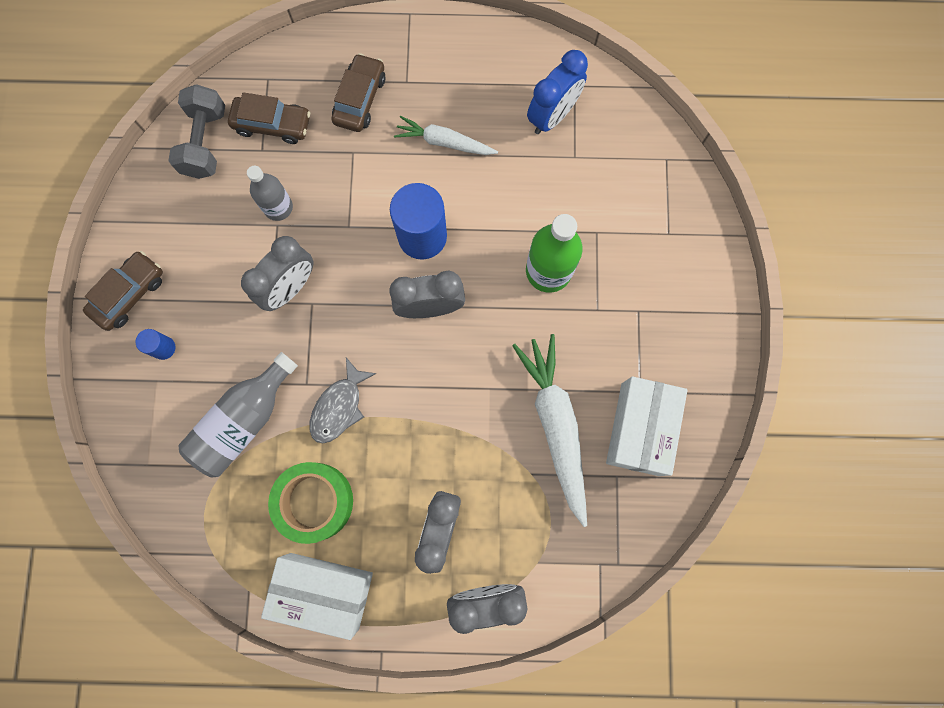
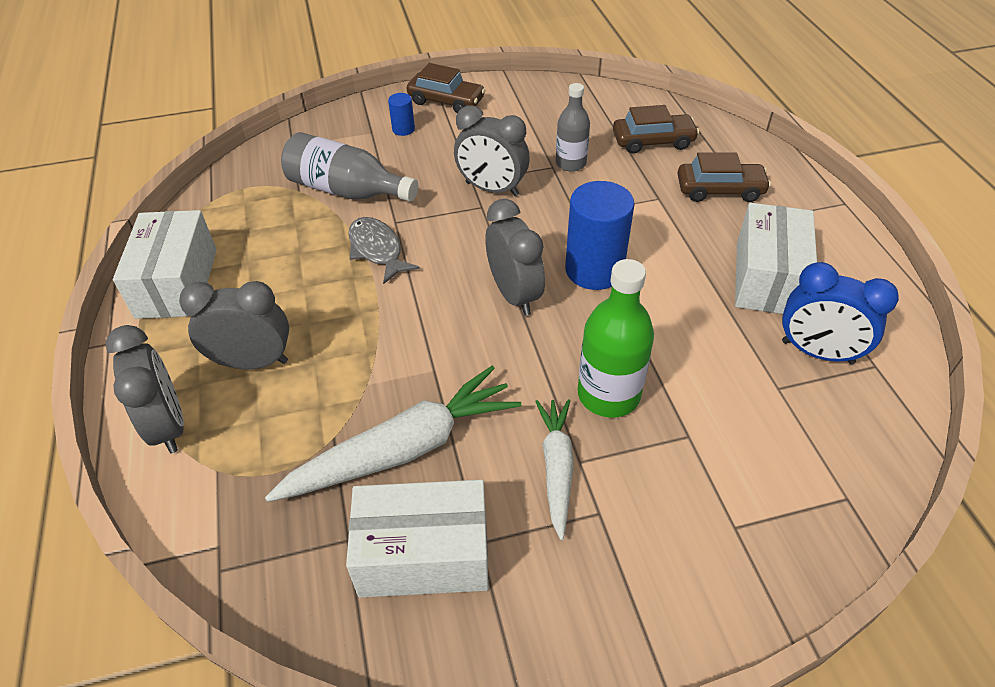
camera: 75 degrees right, 30 degrees down
(205, 142) = (609, 108): grey dumbbell -> none
(272, 124) = (653, 141): brown car -> brown car turned 90 degrees counterclockwise
(314, 501) = (272, 255): green tape -> none
(339, 407) = (377, 250): grey fish -> grey fish turned 45 degrees clockwise
(444, 142) = (715, 263): white carrot -> white carrot (556, 468)
(472, 113) = (767, 278): none -> white box

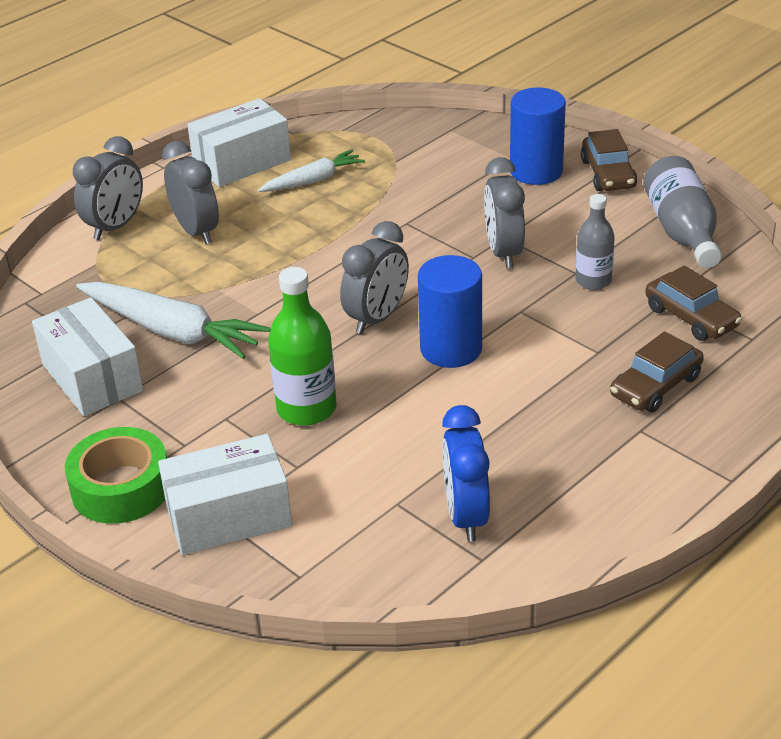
camera: 60 degrees right, 10 degrees down
(346, 190) = (420, 182): grey bottle -> grey bottle (682, 231)
(377, 250) = (363, 229): grey fish -> none
(403, 129) = (536, 171): blue cylinder -> blue cylinder, size x2.12
(556, 468) = (210, 409): white carrot -> white carrot (313, 180)
(636, 600) = (121, 488): none -> green tape
(719, 190) = (656, 386): brown car -> brown car turned 75 degrees clockwise
(767, 278) = (544, 457): white box -> white box (229, 516)

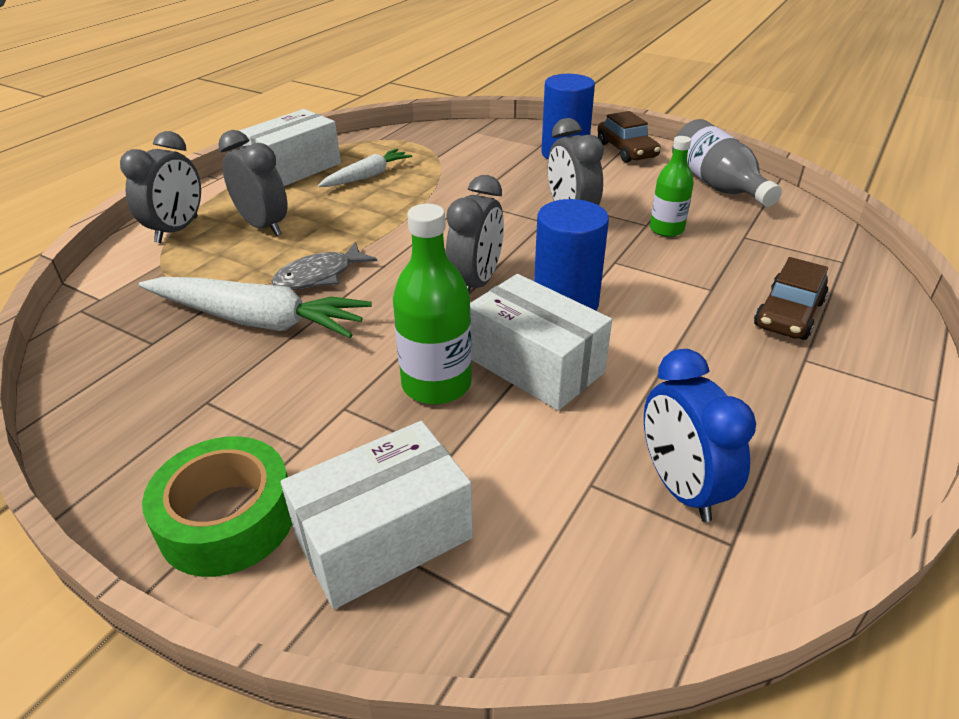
camera: 15 degrees left, 0 degrees up
(92, 377) = (170, 382): white box -> white box (535, 365)
(235, 293) = (319, 276): none -> grey fish
(593, 281) = (666, 229): grey bottle -> green bottle
(691, 317) = (775, 250): brown car -> none

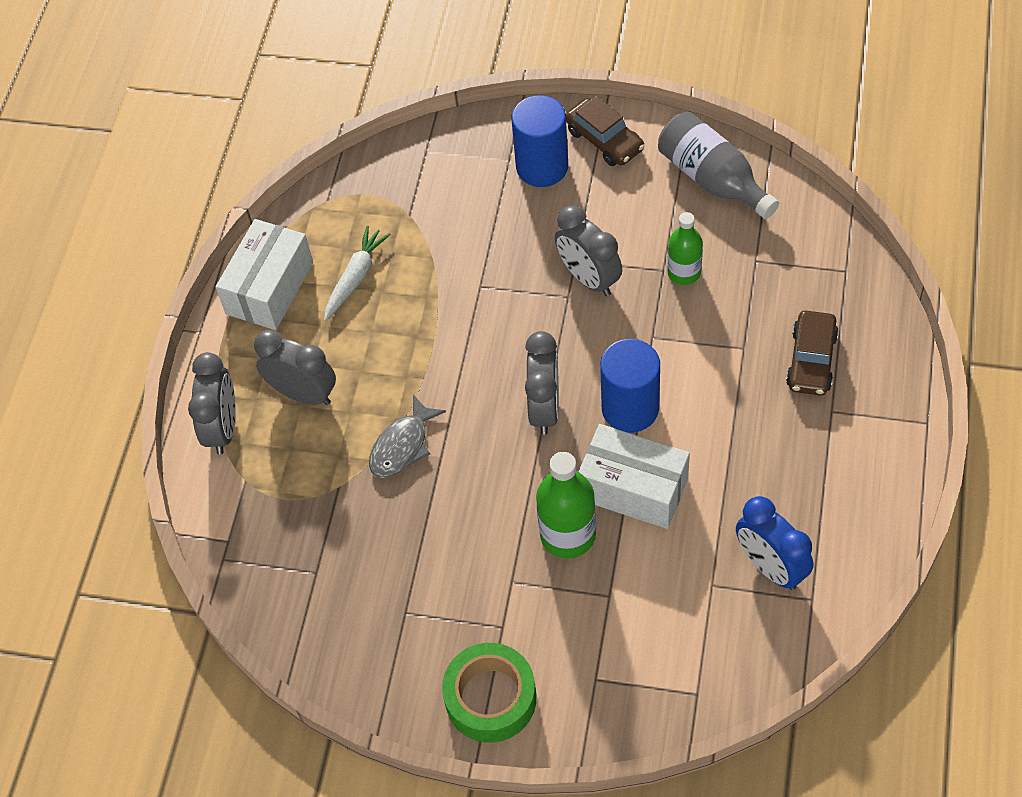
camera: 15 degrees left, 20 degrees up
(258, 320) = (385, 518): white carrot -> none
(384, 537) = (598, 673): white box -> none

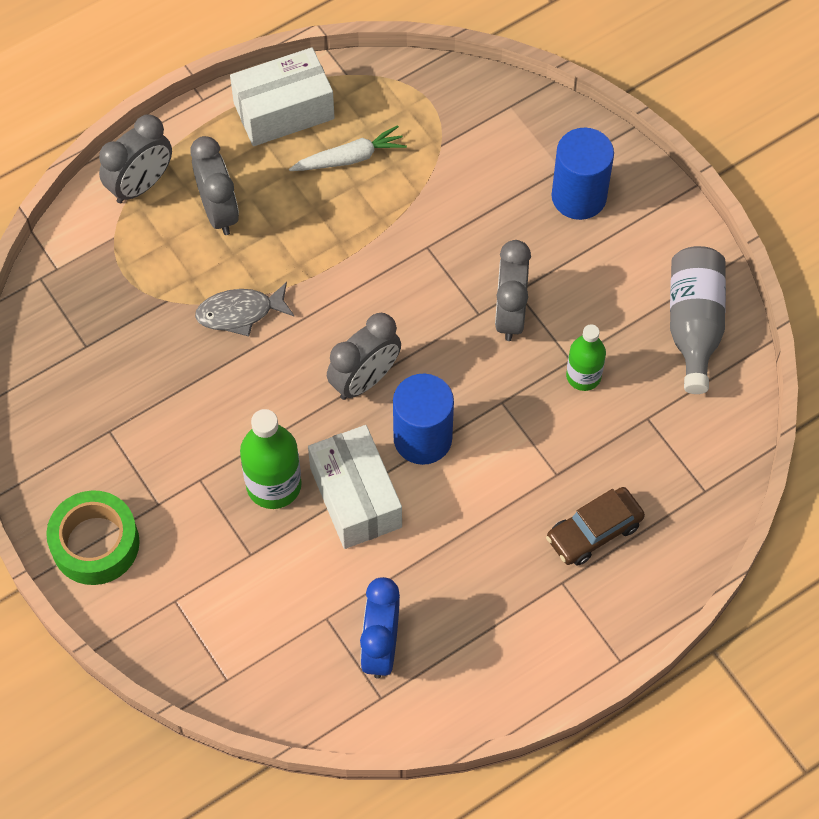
camera: 40 degrees right, 5 degrees up
(604, 140) = (650, 218): brown car -> none

